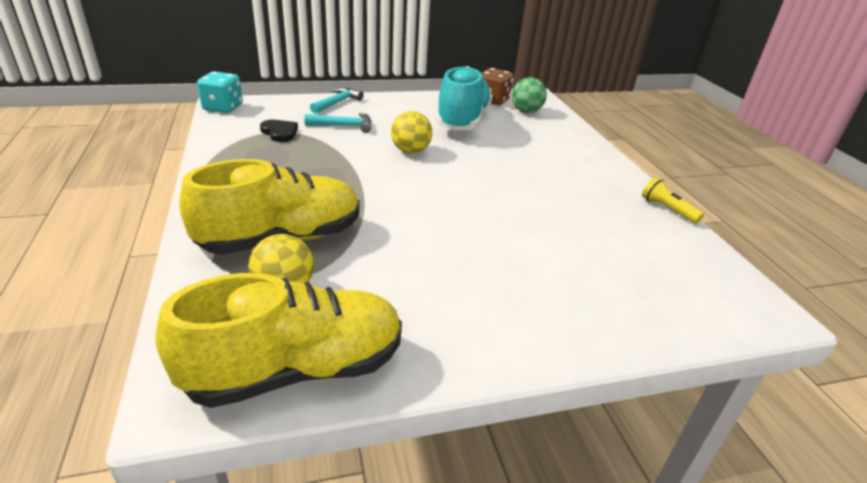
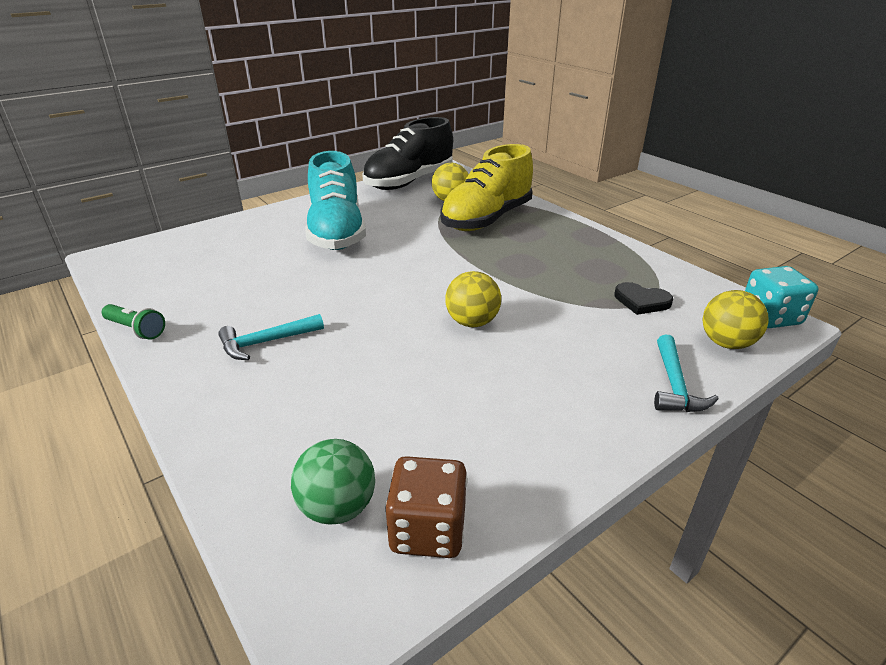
camera: 160 degrees right, 0 degrees up
(276, 106) = (726, 343): none -> yellow ball
(297, 370) = (409, 182): yellow shoe -> black shoe
(344, 126) = (594, 337): turquoise hammer -> turquoise hammer (266, 342)
(462, 120) = (448, 416): turquoise shoe -> turquoise shoe (337, 233)
(667, 209) = (136, 329): yellow flashlight -> green flashlight

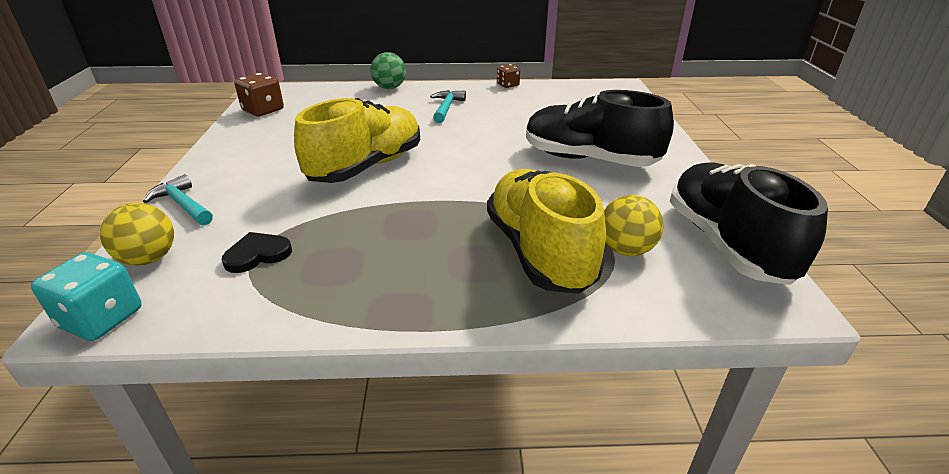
camera: 125 degrees right, 0 degrees up
(136, 329) = (508, 85): green flashlight -> brown dice
(337, 233) = (589, 159): turquoise shoe -> black shoe
(337, 507) = (305, 100): green ball -> green ball (389, 88)
(472, 322) = (367, 166): yellow ball -> yellow shoe

